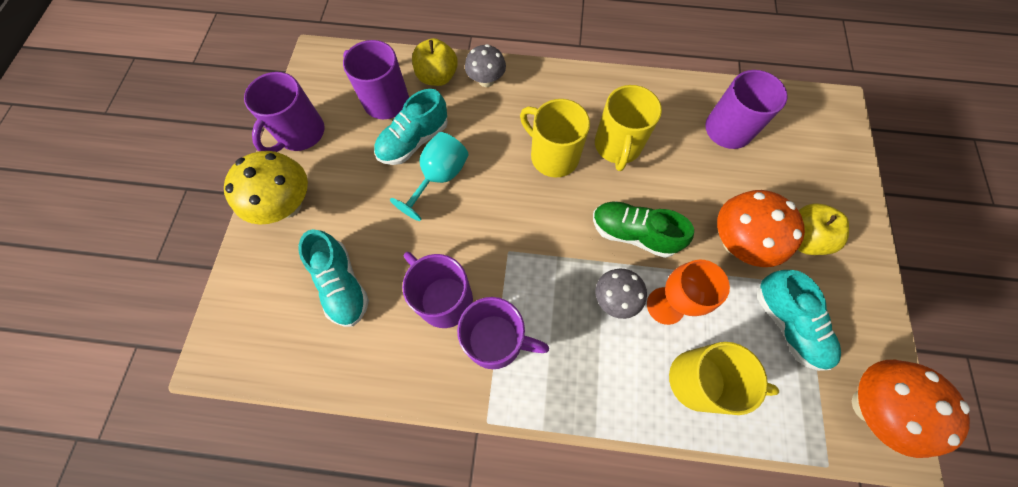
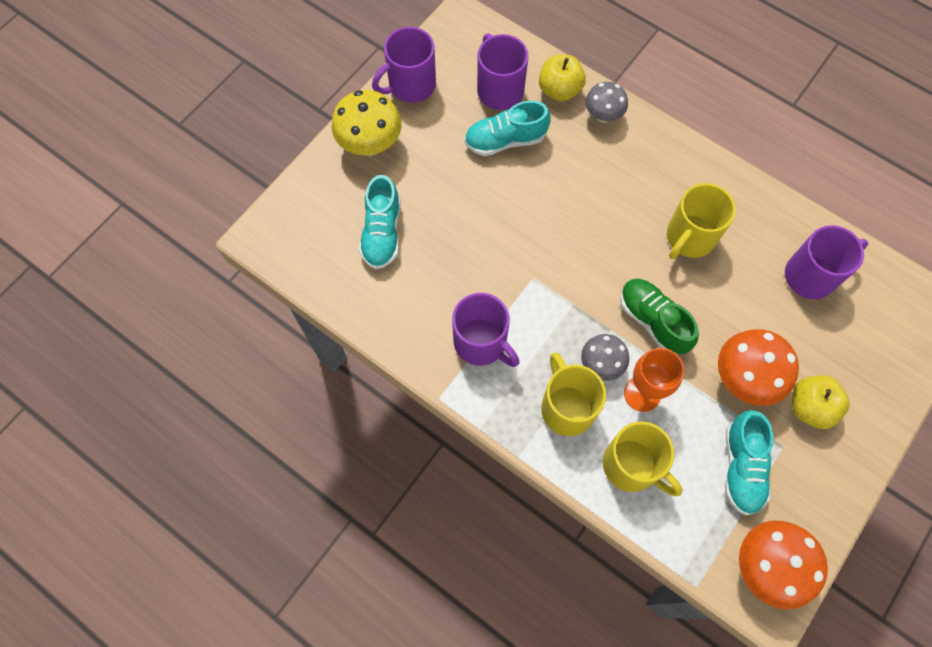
camera: 30 degrees right, 0 degrees up
(439, 177) = (509, 184): turquoise goblet -> none
(444, 299) = (457, 287): purple mug -> none
(553, 156) = (623, 216): yellow mug -> yellow mug (567, 407)

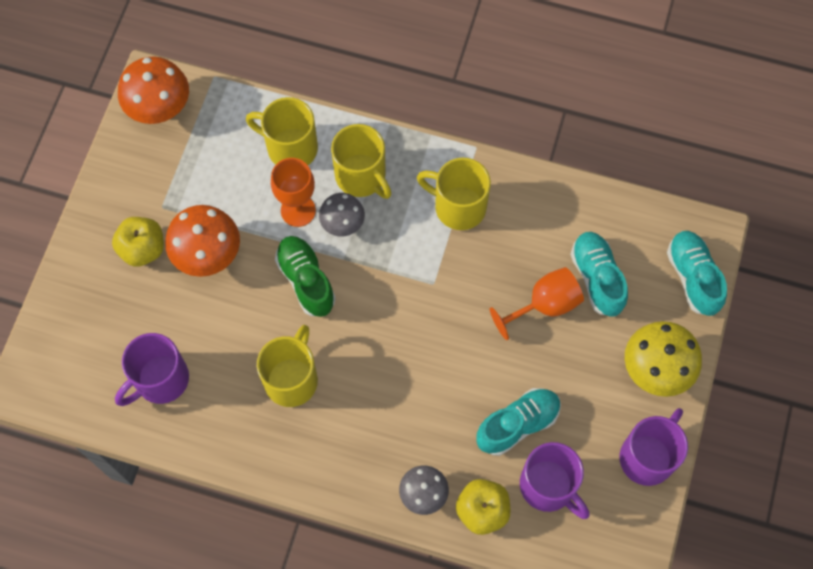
camera: 160 degrees right, 0 degrees up
(440, 226) = (544, 305): none -> orange goblet
(481, 343) = (458, 206): purple mug -> yellow mug
(653, 321) = (306, 280): green shoe -> green shoe turned 150 degrees counterclockwise
(741, 467) = (195, 177): turquoise shoe -> turquoise shoe (693, 277)

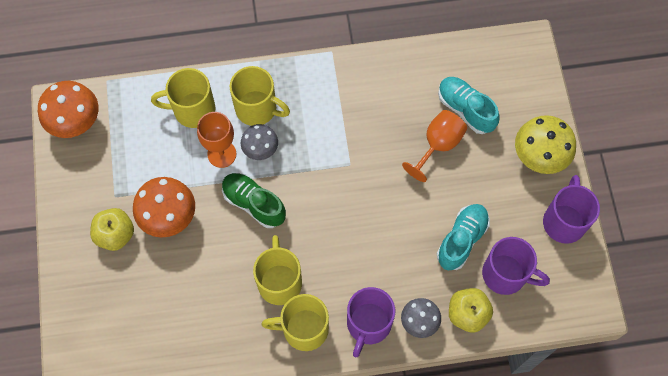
camera: 25 degrees left, 0 degrees up
(160, 380) = (179, 328): purple mug -> purple mug (368, 324)
(458, 206) = (340, 100): yellow mug -> yellow mug (303, 329)
(693, 277) = (532, 80): turquoise shoe -> none

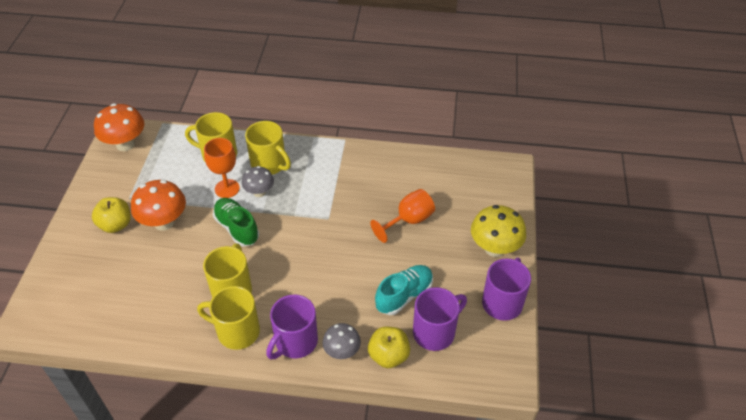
camera: 15 degrees right, 20 degrees down
(465, 109) = (441, 201): turquoise shoe -> none
(506, 274) = (435, 332): purple mug -> purple mug turned 75 degrees counterclockwise

